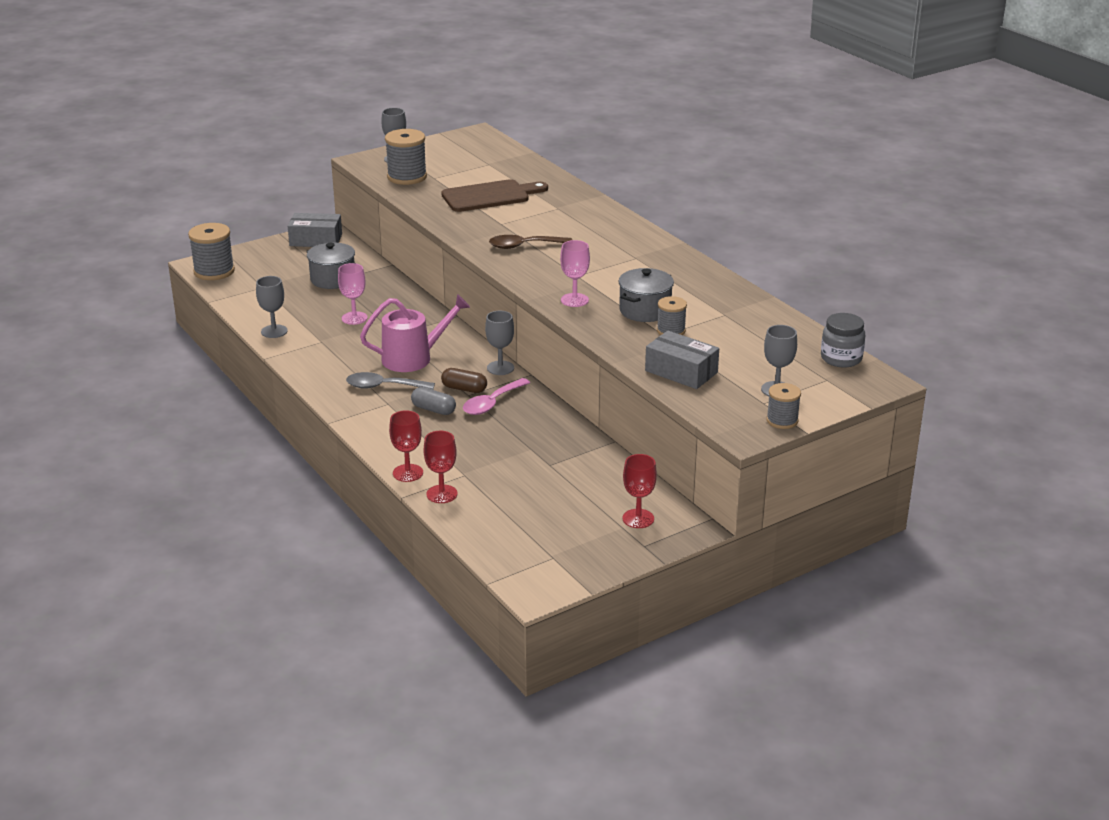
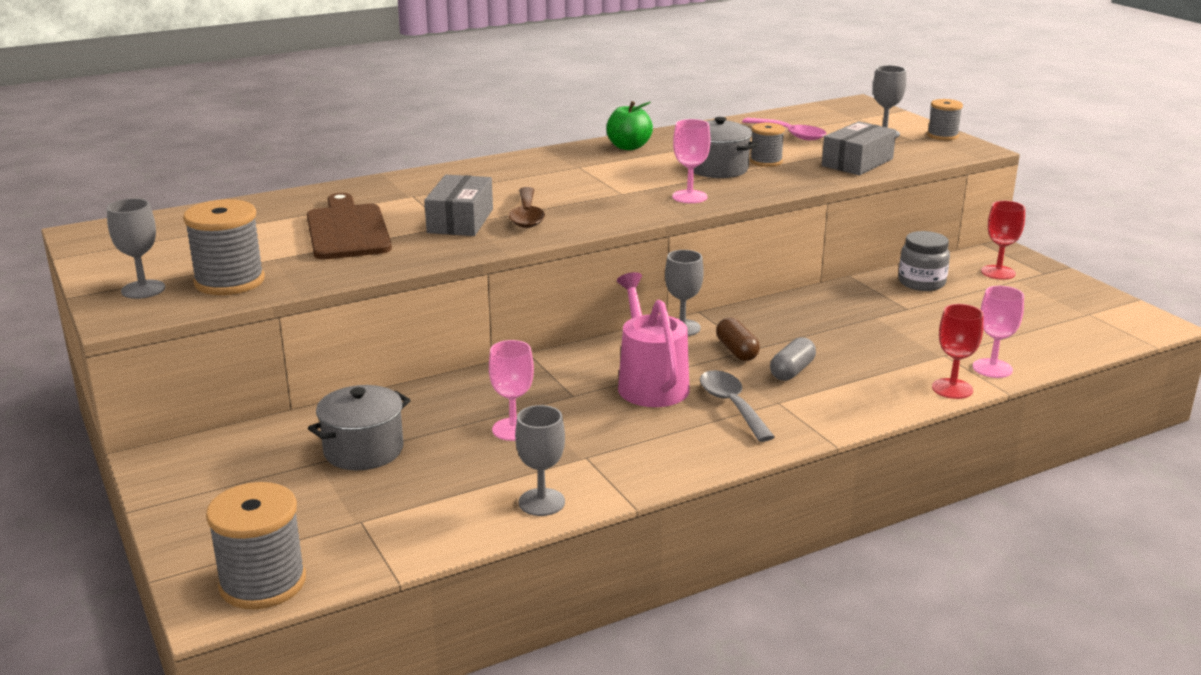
camera: 85 degrees left, 5 degrees down
(316, 240) = (189, 470): grey box -> grey box (460, 221)
(383, 386) = (731, 405): grey spoon -> grey spoon turned 150 degrees clockwise
(442, 494) = (992, 368): red goblet -> pink goblet
(464, 389) = (737, 351): brown capsule -> brown capsule turned 45 degrees counterclockwise
(492, 403) = (773, 335): pink spoon -> pink spoon (790, 134)
(692, 274) = (628, 147): none -> green apple
(841, 358) = (816, 111): grey jar -> grey jar (921, 283)

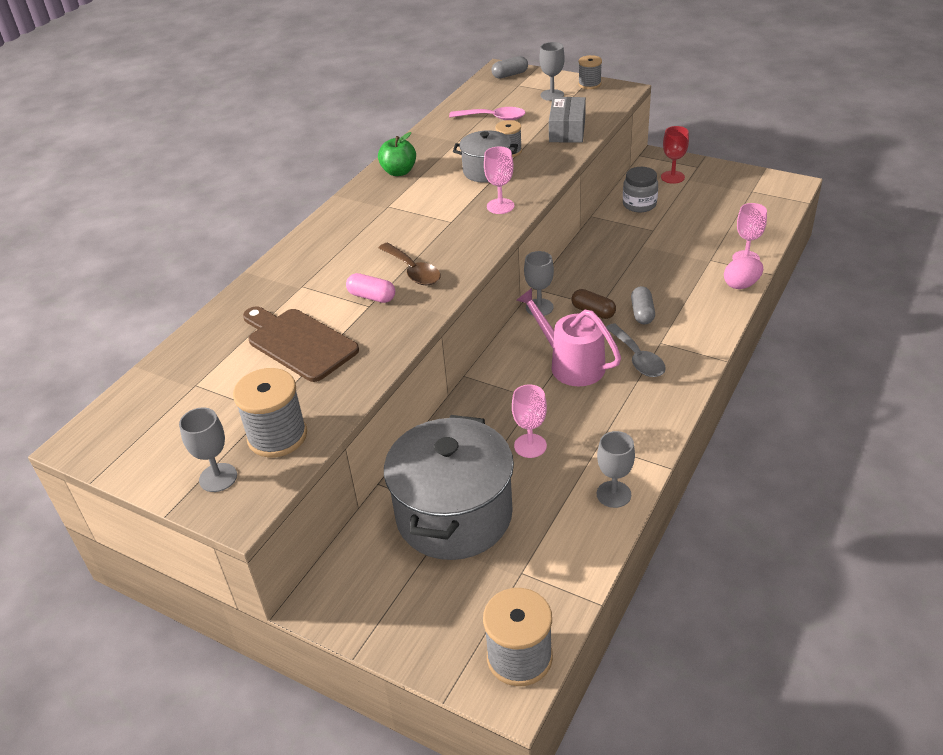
camera: 30 degrees left, 15 degrees up
(363, 450) = (454, 515): grey pot -> grey pot, size x1.85
(460, 221) = (372, 297): grey box -> pink capsule
(731, 405) = (637, 358): grey spoon -> grey spoon turned 150 degrees counterclockwise
(861, 109) = (510, 75): none -> grey capsule
(952, 389) = (741, 285): red goblet -> pink egg

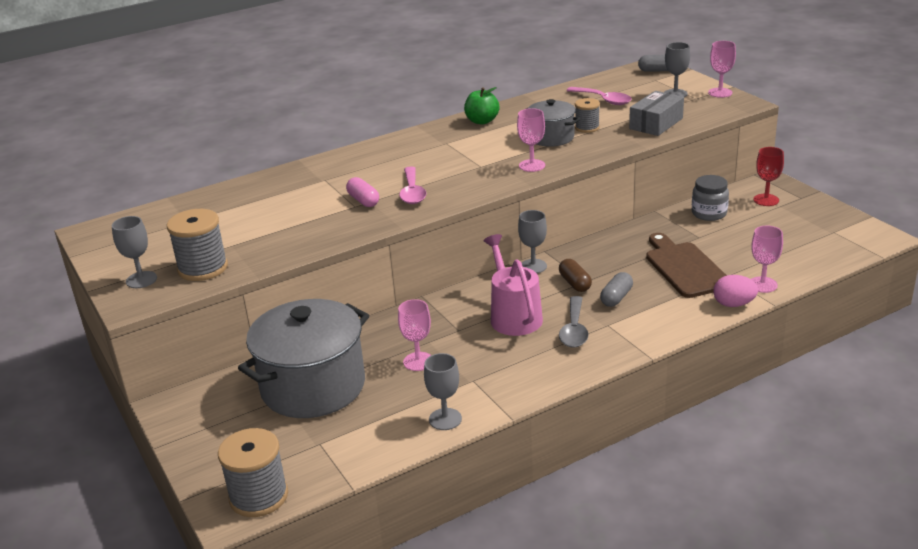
camera: 30 degrees right, 10 degrees down
(299, 343) = (281, 215): brown cutting board -> brown cutting board (685, 268)
(413, 271) = (412, 192): brown spoon -> pink spoon
(589, 84) = (720, 93): grey spool -> pink goblet

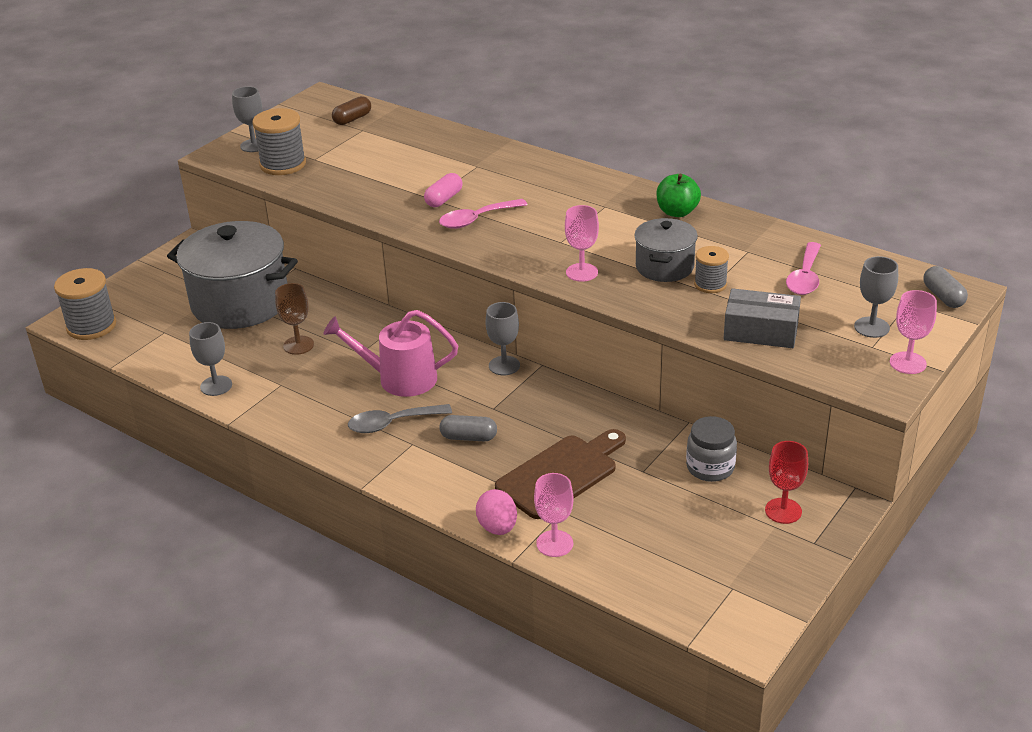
camera: 65 degrees right, 5 degrees up
(418, 361) = (298, 345): pink goblet -> brown goblet
(513, 316) = (400, 379): pink watering can -> pink watering can turned 135 degrees counterclockwise
(575, 283) = (484, 402): brown capsule -> brown capsule (352, 119)

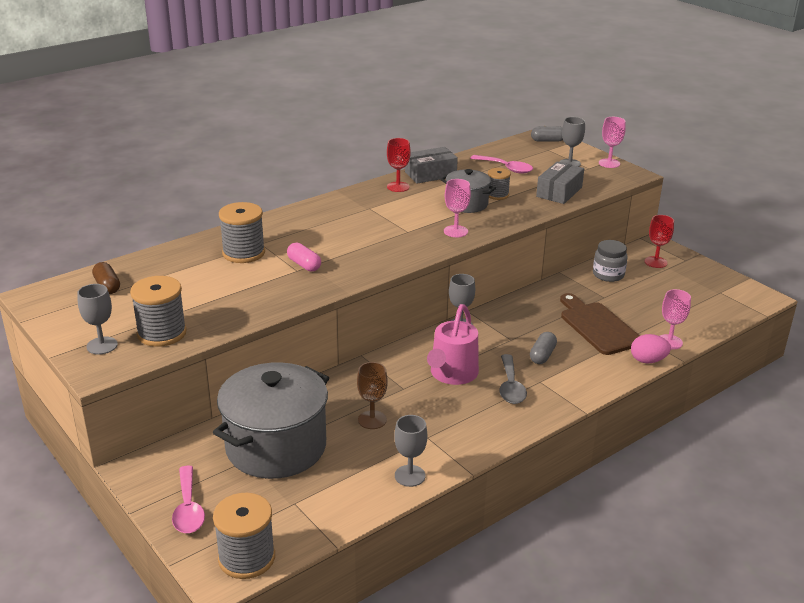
camera: 75 degrees left, 5 degrees down
(450, 162) = (243, 253): none -> grey spool
(476, 219) = (349, 257): pink spoon -> pink spoon (188, 509)
(677, 212) = (398, 187): green apple -> red goblet
(734, 226) = (430, 174): none -> grey box

